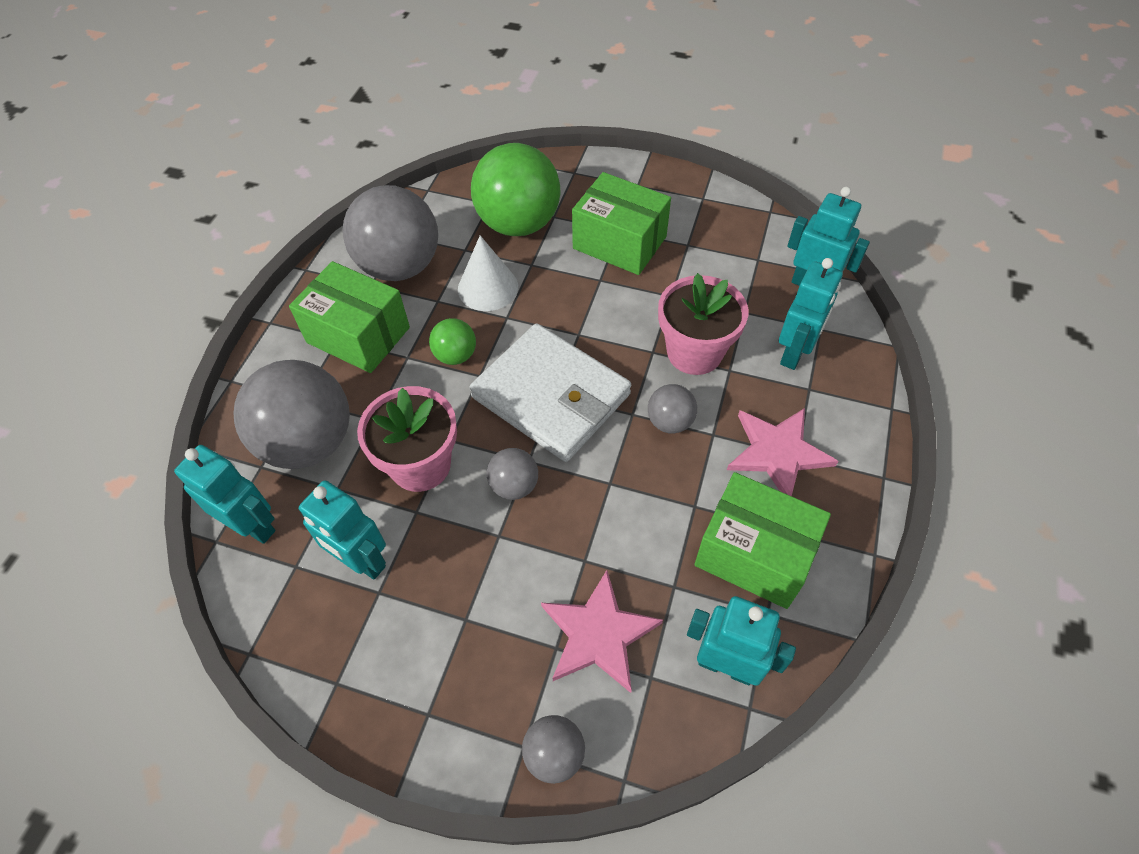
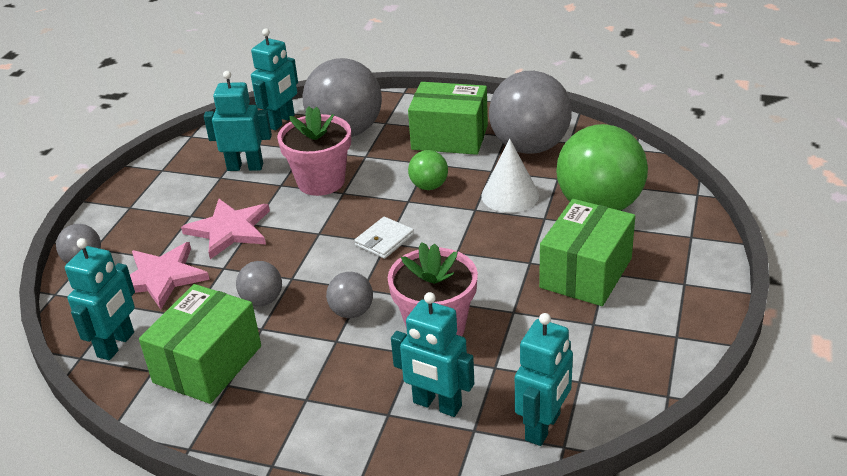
camera: 90 degrees right, 20 degrees down
(358, 335) = (449, 137): green box -> green box turned 75 degrees clockwise
(361, 561) = (245, 167): turquoise robot -> turquoise robot turned 60 degrees clockwise
(514, 486) = (296, 228): grey ball -> grey ball (262, 300)
(551, 396) = (384, 240): white wallet -> white wallet, size x0.42
(778, 452) = (310, 385): pink star -> pink star (229, 230)

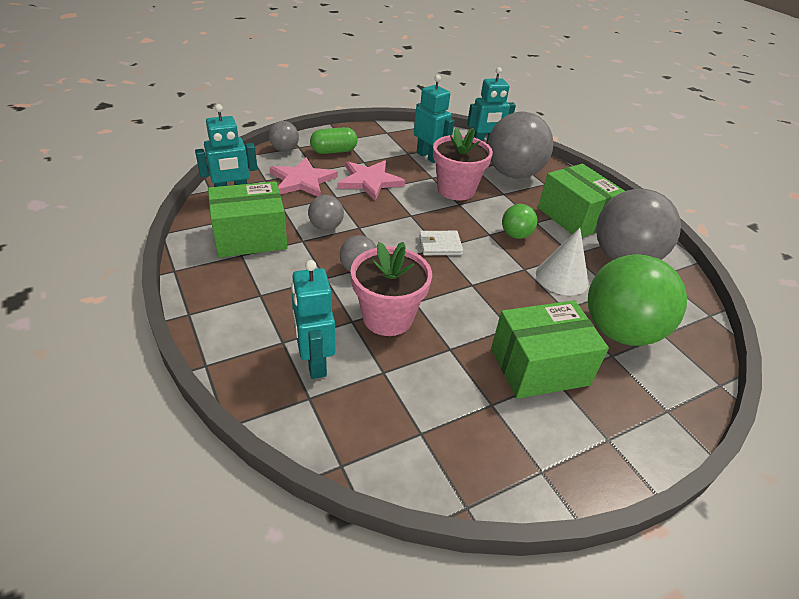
camera: 40 degrees right, 5 degrees up
(141, 226) = (334, 151): none -> green capsule
(543, 427) = (349, 439): turquoise robot -> none

